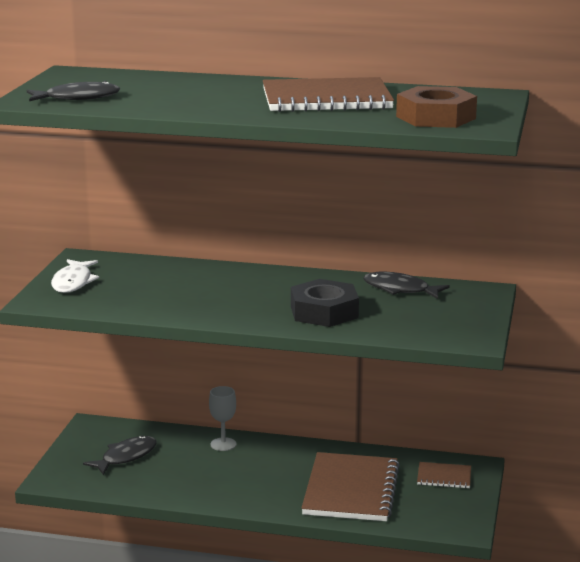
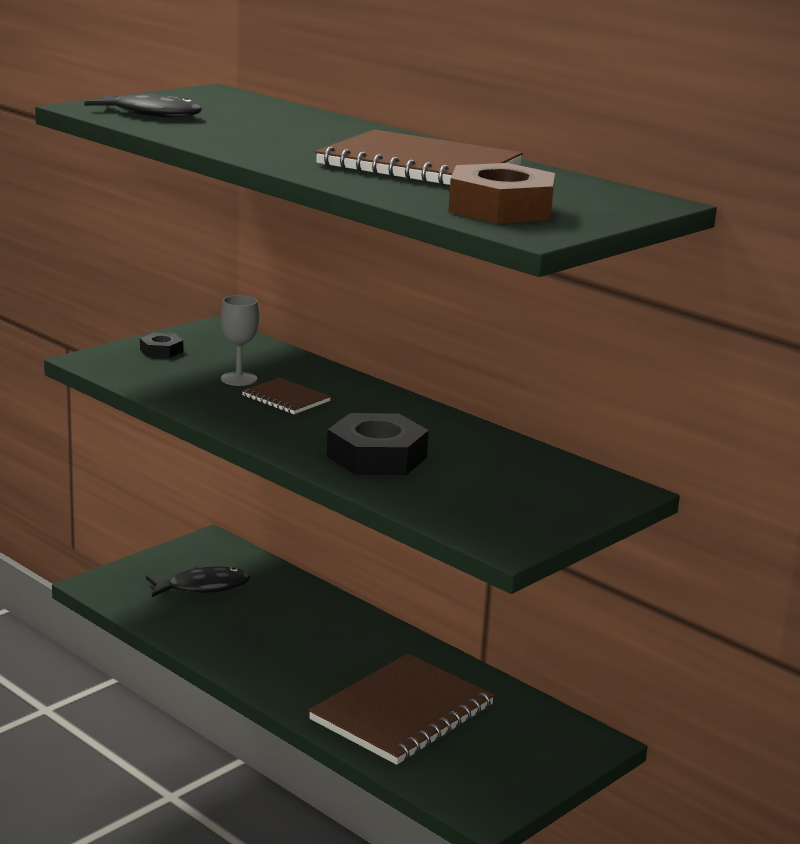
camera: 30 degrees right, 0 degrees up
(73, 282) = (161, 351): white fish -> black nut
(223, 444) = (322, 609): grey goblet -> grey goblet (239, 379)
(400, 289) = (511, 458): black fish -> none
(444, 477) = (536, 740): brown notebook -> brown notebook (286, 398)

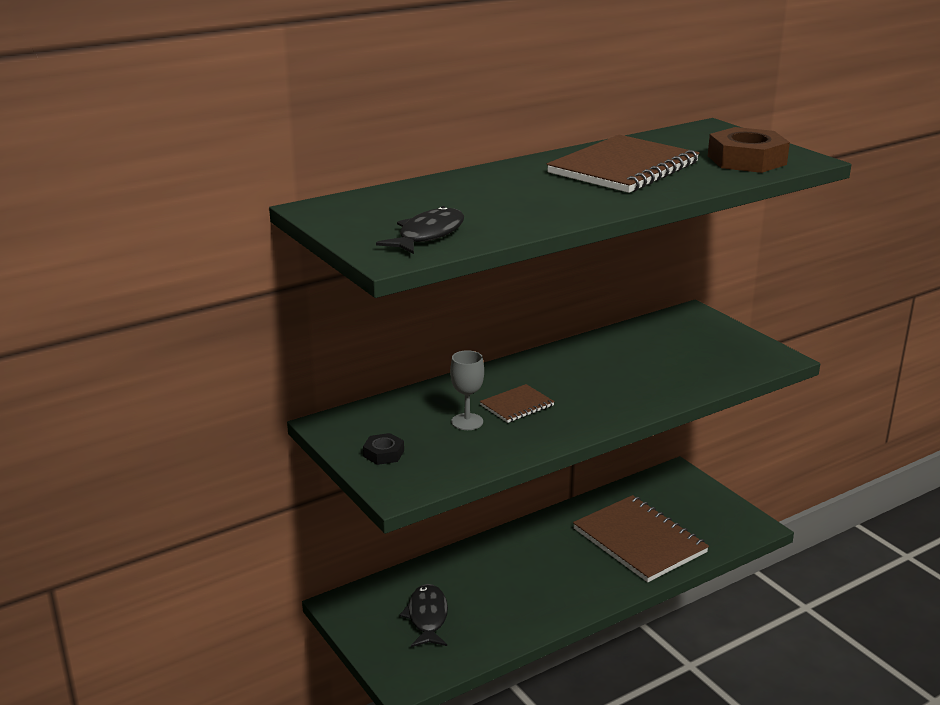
camera: 75 degrees left, 5 degrees up
(376, 457) = (639, 382): black nut -> none

